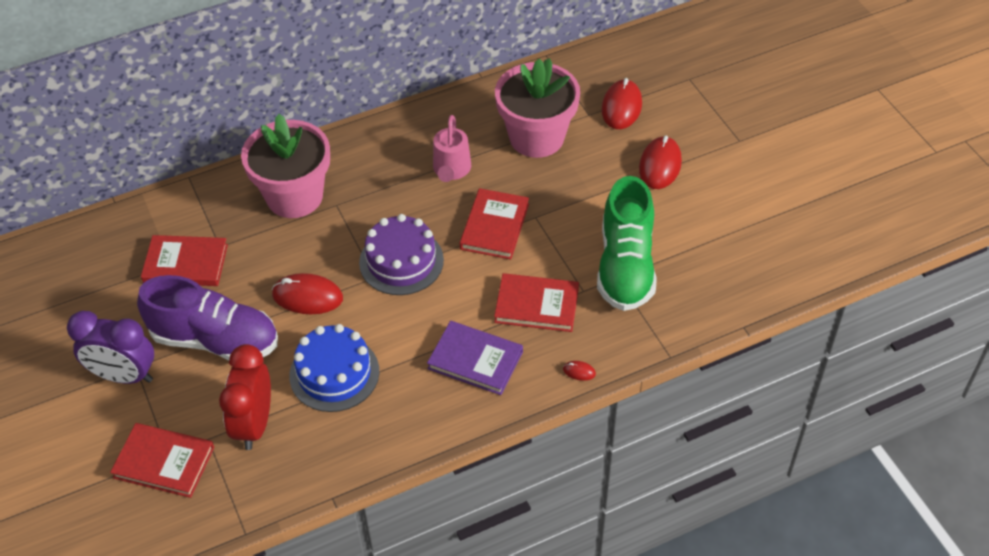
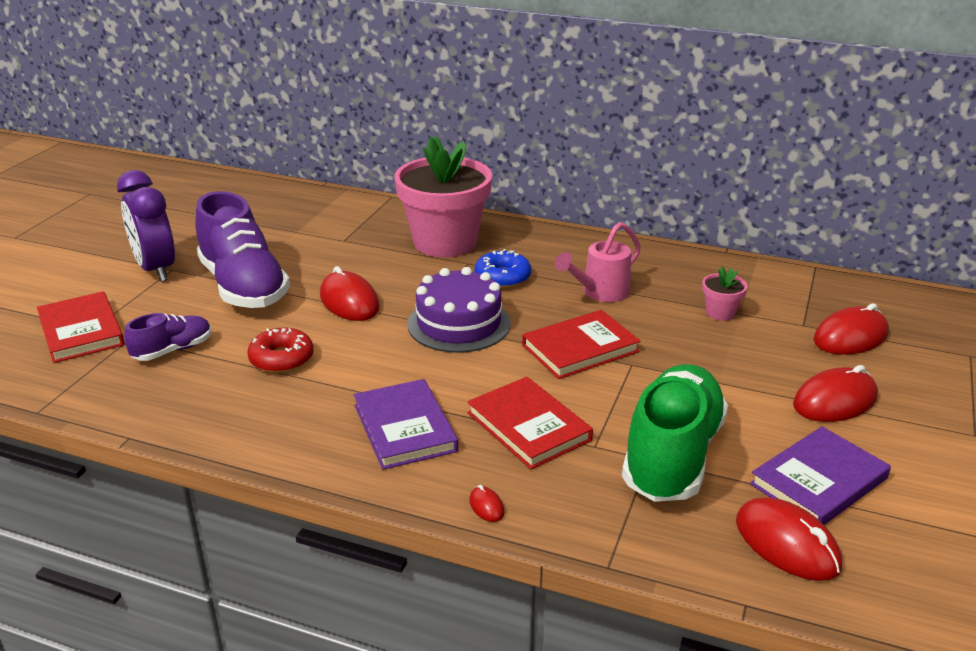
camera: 45 degrees right, 20 degrees down
(186, 263) = (305, 236): red book -> none
(254, 424) = (173, 350): red clock -> purple shoe
(334, 373) = (281, 359): blue cake -> red donut
(376, 201) = (502, 277): none -> blue donut
(536, 137) = (720, 313): pink flower pot -> pink flower pot, size x0.41
(625, 266) = (672, 456): green shoe -> green shoe turned 150 degrees clockwise
(703, 228) = (818, 481): none -> purple book
(727, 279) = (787, 544): none -> red mouse

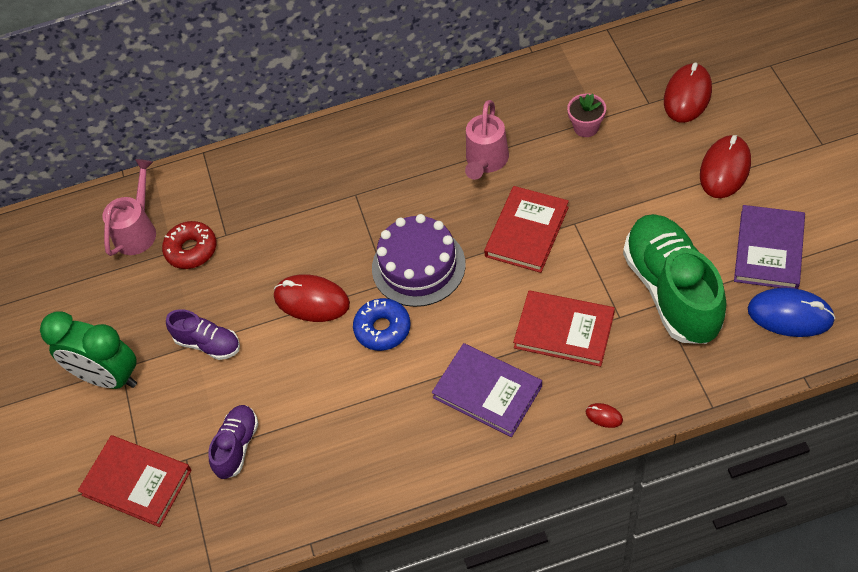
camera: 30 degrees left, 25 degrees up
(156, 269) = (108, 377): purple clock -> green clock
(244, 287) = (208, 344): purple shoe -> purple shoe, size x0.50
(281, 359) = (330, 394): red donut -> red donut (191, 250)
(291, 212) = (138, 230): none -> pink watering can
(445, 242) = (311, 182): pink flower pot -> none
(502, 277) = (399, 193): blue donut -> blue donut (382, 329)
(787, 544) = (790, 315): red mouse -> blue mouse

